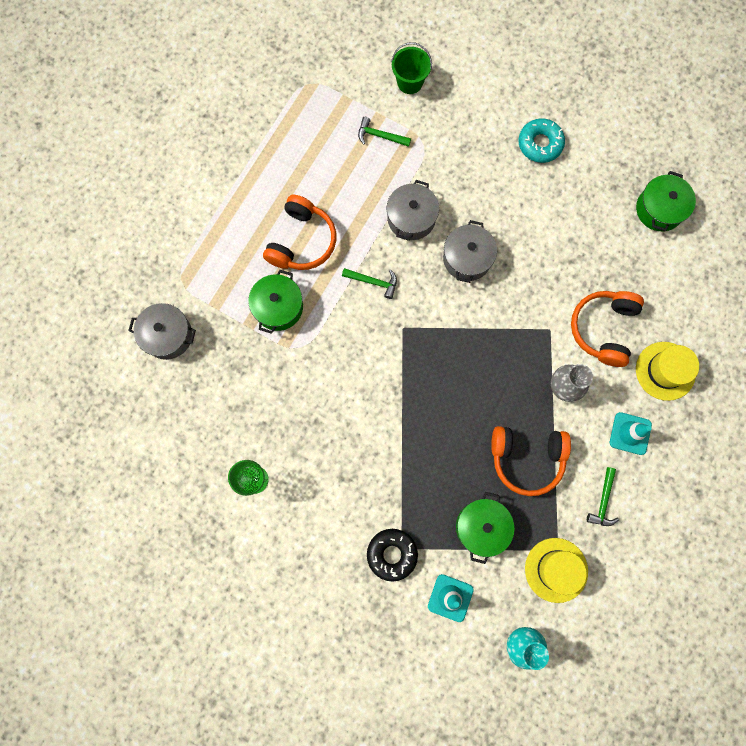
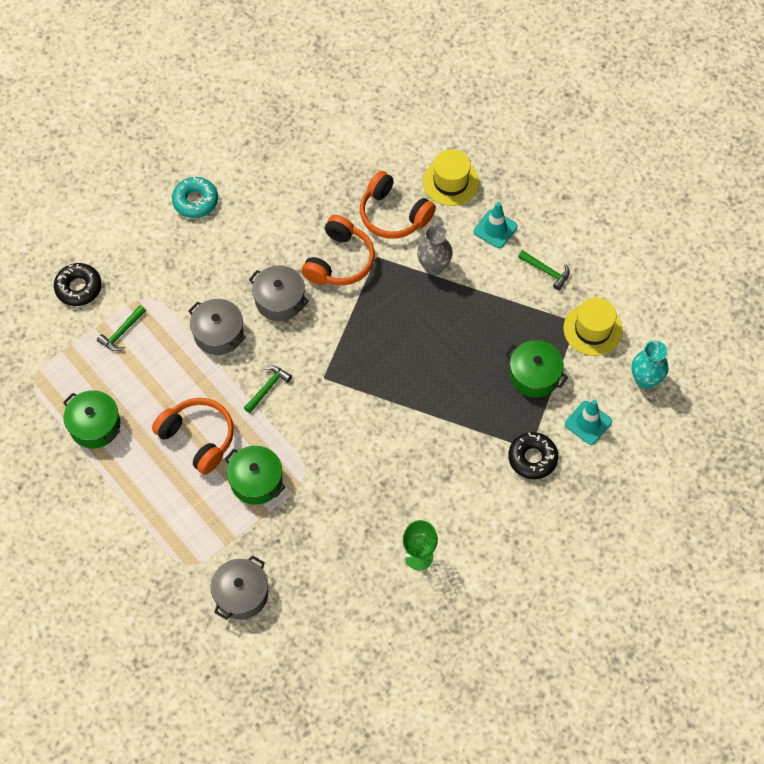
camera: 70 degrees left, 15 degrees down
(410, 82) = (78, 288): green bucket -> black donut
(526, 458) = (487, 317): orange headphones -> orange headphones (340, 261)
(659, 209) = (302, 131): green pot -> green pot (95, 426)

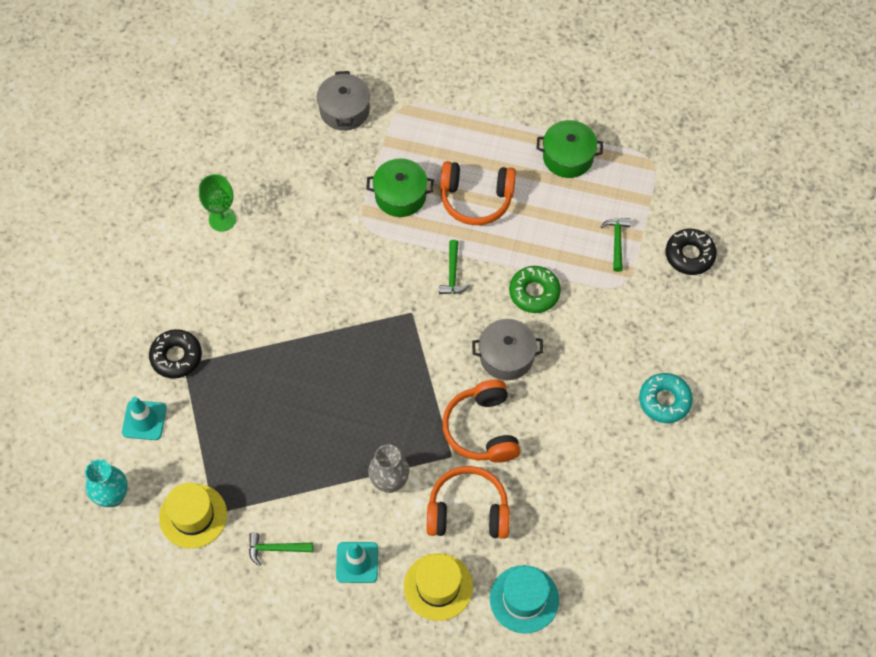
camera: 145 degrees right, 0 degrees up
(218, 334) = (534, 292): grey pot -> green donut
(399, 141) = (524, 599): none -> turquoise hat
(534, 375) = (222, 434): green pot -> none

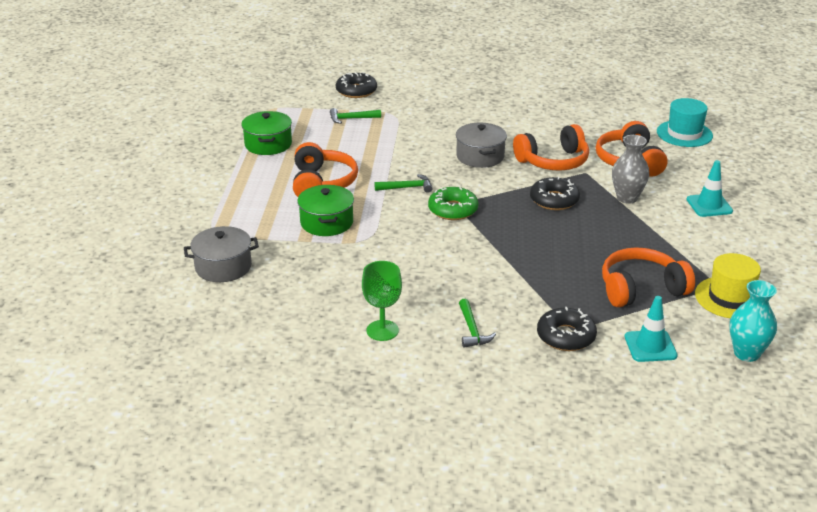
camera: 100 degrees left, 30 degrees down
(227, 441) = (641, 289): none -> orange headphones
(276, 549) = (727, 247): green hammer -> green hammer (472, 330)
(400, 407) = (554, 200): none -> black donut
(438, 586) = (701, 168): yellow hat -> none
(534, 292) = (413, 149): green donut -> green donut (453, 210)
(664, 401) = (489, 93): turquoise donut -> none

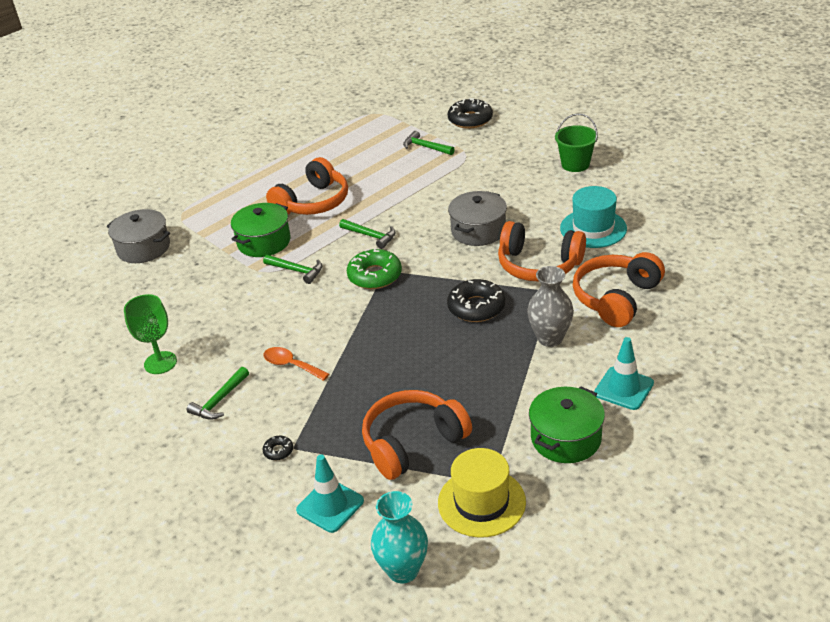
camera: 45 degrees right, 5 degrees up
(268, 144) = (327, 148): green pot -> green pot (566, 438)
(388, 230) = (297, 271): none -> green hammer
(480, 96) = (575, 164): none -> green bucket
(486, 286) = (291, 365): none -> orange spoon
(566, 336) = (278, 451): black donut -> black donut, size x0.46
(641, 289) = (412, 442): orange headphones -> orange headphones turned 60 degrees counterclockwise
(684, 134) = (729, 292): turquoise hat -> turquoise hat (593, 228)

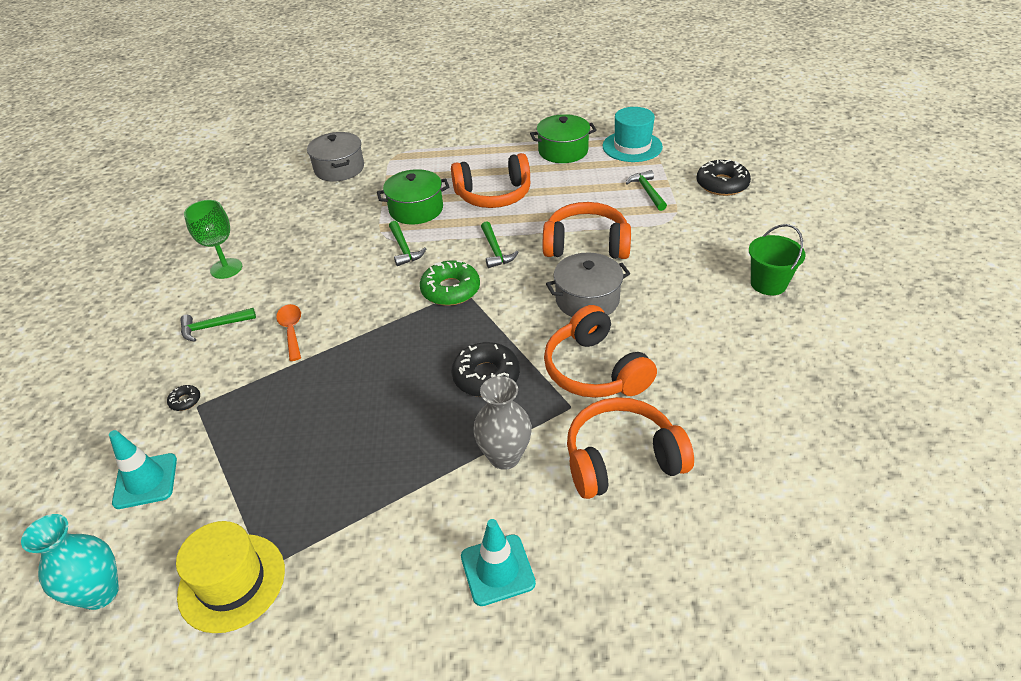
camera: 40 degrees right, 5 degrees up
(412, 442) = (268, 472): orange headphones -> orange headphones (586, 244)
(566, 438) = (377, 579): green pot -> green pot (563, 151)
(593, 228) = (698, 365): turquoise hat -> turquoise hat (632, 146)

